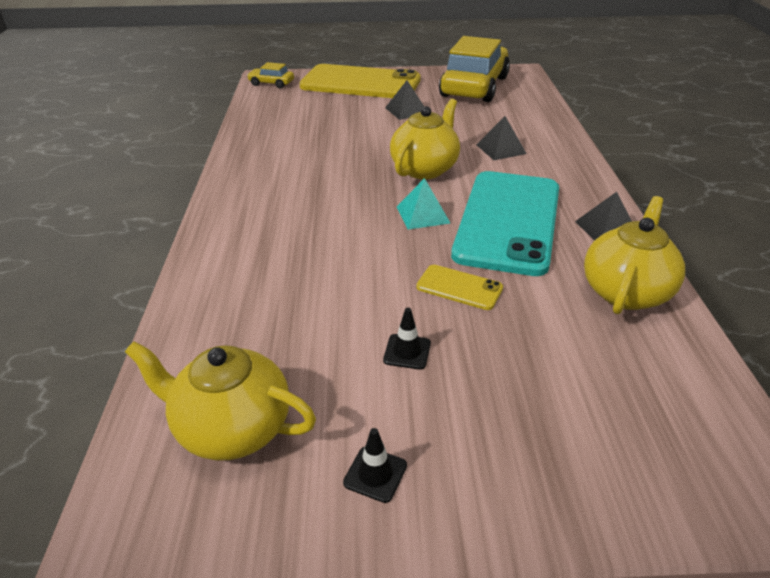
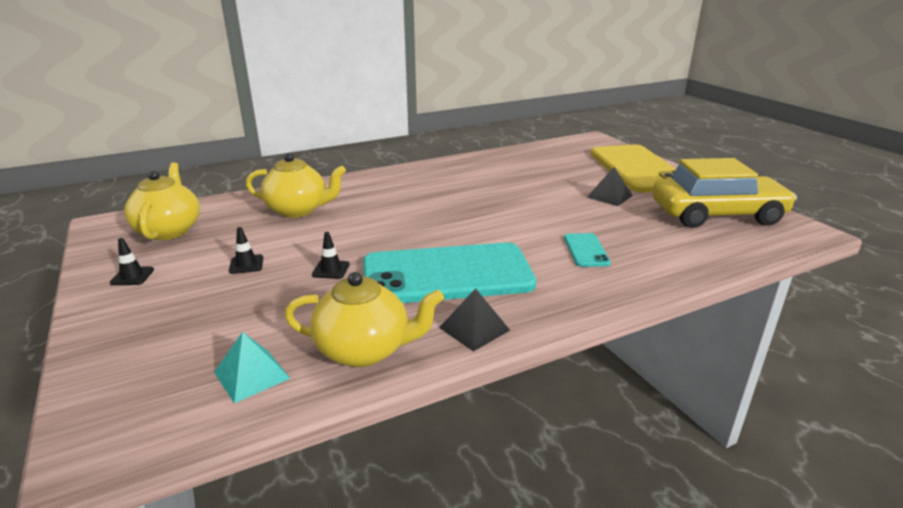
camera: 65 degrees right, 10 degrees down
(271, 83) = (585, 143): yellow car -> none
(423, 215) = (427, 237): turquoise pyramid -> turquoise pyramid (251, 375)
(425, 169) = (505, 224): yellow teapot -> yellow teapot (298, 210)
(459, 287) = (331, 270): yellow phone -> black traffic cone
(501, 149) = (586, 250): black pyramid -> turquoise phone

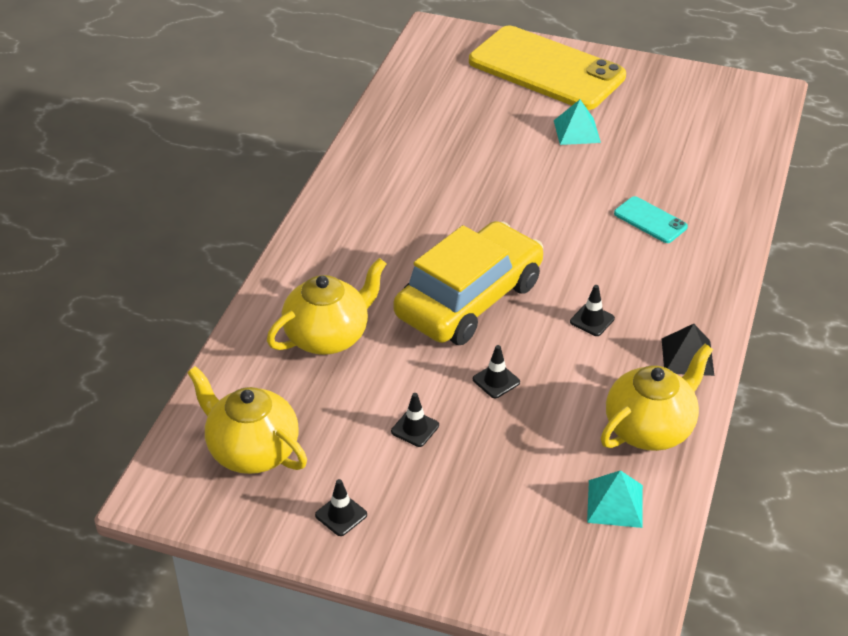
camera: 45 degrees left, 15 degrees up
(447, 275) = (592, 320): turquoise phone -> black traffic cone
(609, 196) = (577, 131): black pyramid -> turquoise pyramid
(716, 214) = (686, 108): yellow car -> yellow car (469, 299)

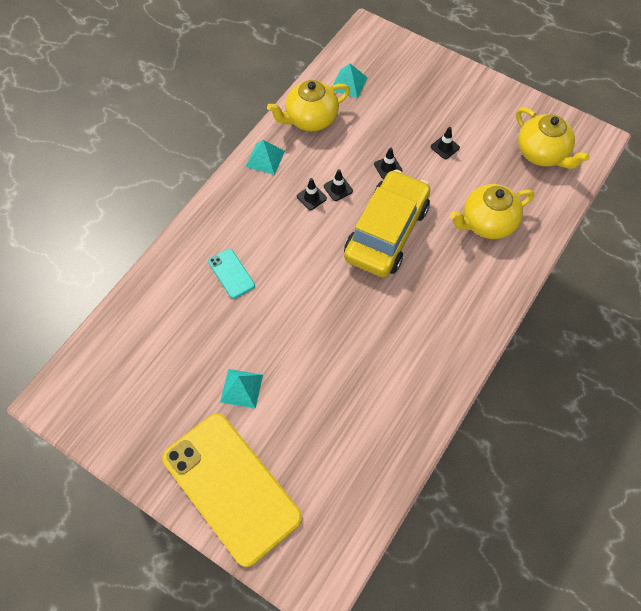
camera: 165 degrees left, 20 degrees up
(341, 515) = (495, 107): black traffic cone -> black traffic cone (338, 189)
(469, 299) = (386, 232): yellow car -> yellow car turned 150 degrees clockwise
(687, 357) = (265, 158): black pyramid -> turquoise pyramid

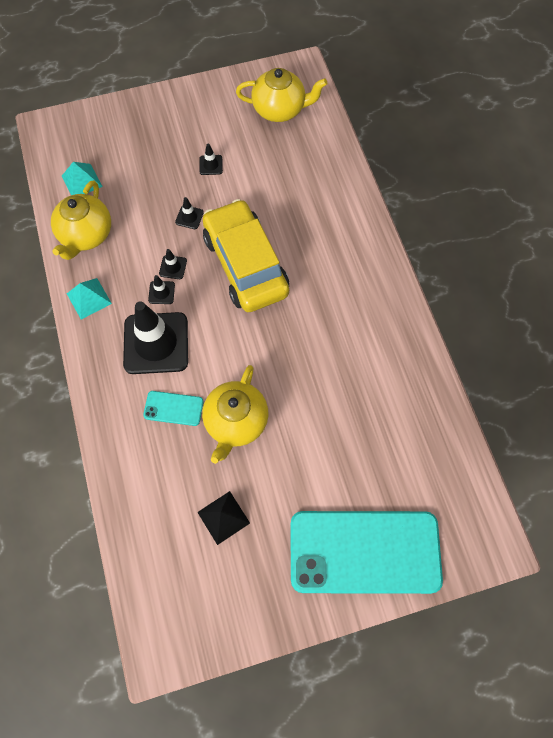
camera: 50 degrees left, 5 degrees up
(178, 368) = (223, 517): none -> black pyramid
(231, 487) = (364, 552): yellow phone -> turquoise phone
(241, 388) = (285, 479): turquoise pyramid -> none
(270, 224) = (156, 343): none -> black traffic cone
(487, 223) = (302, 192): yellow teapot -> yellow teapot (236, 422)

